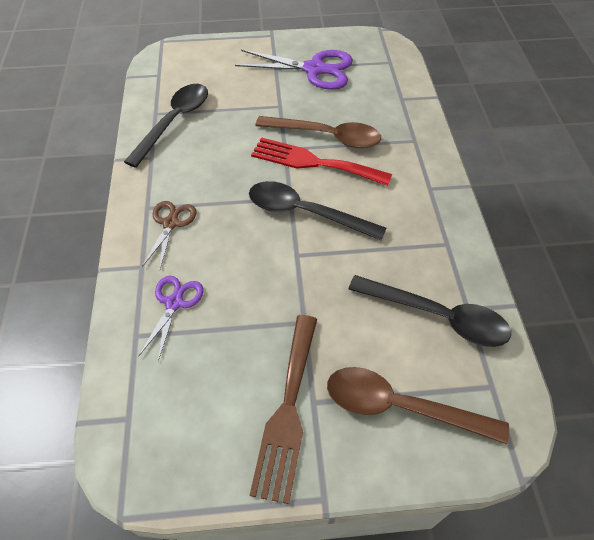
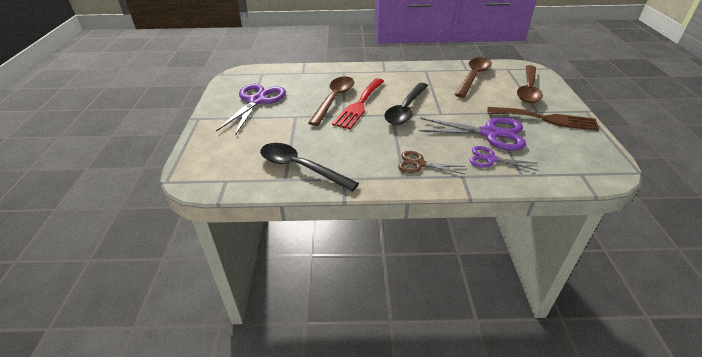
camera: 85 degrees left, 15 degrees down
(240, 313) = (490, 133): none -> purple scissors
(437, 316) = (473, 77): black spoon -> brown spoon

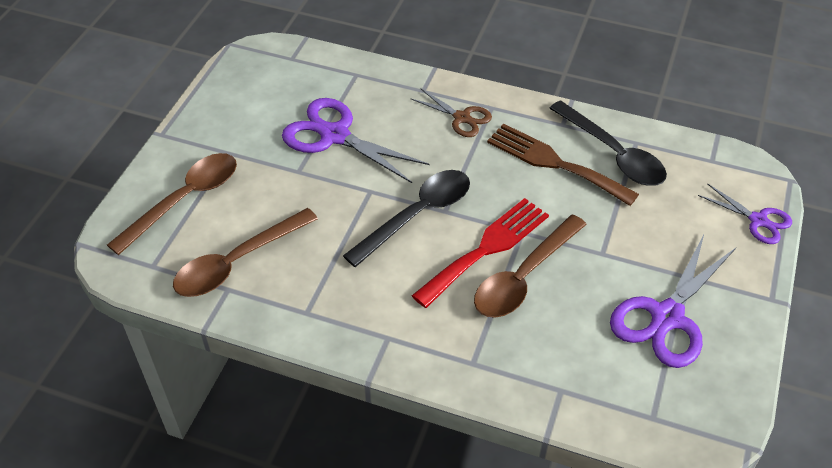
camera: 160 degrees left, 10 degrees up
(490, 159) = (371, 101): purple scissors -> purple scissors (758, 220)
(546, 119) = (233, 136): brown fork -> brown fork (554, 163)

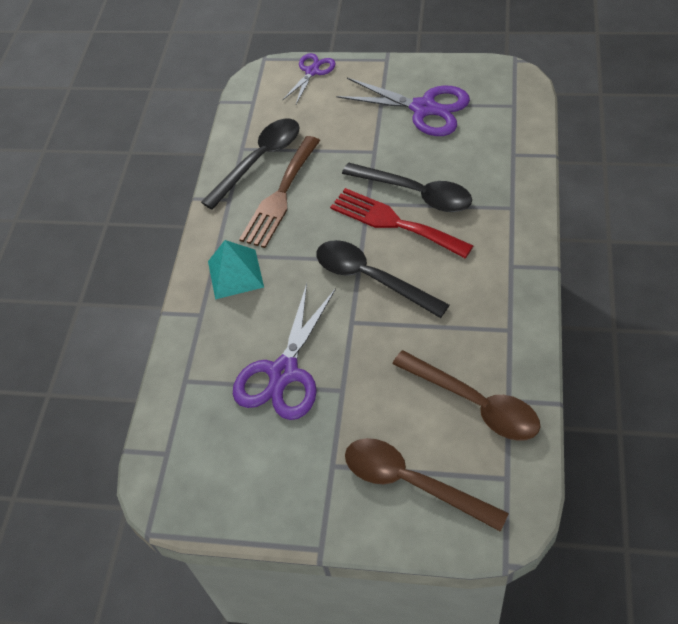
camera: 95 degrees left, 5 degrees up
(462, 118) = (235, 274): brown scissors -> turquoise pyramid
(524, 277) = (415, 193): brown spoon -> black spoon

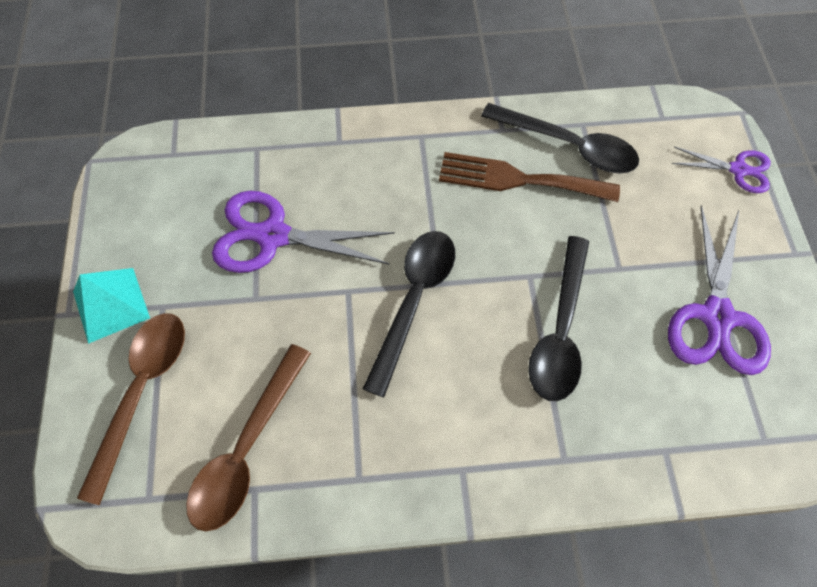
camera: 70 degrees right, 10 degrees up
(235, 274) = (397, 160): turquoise pyramid -> turquoise pyramid (111, 304)
(394, 222) = (505, 312): red fork -> none

